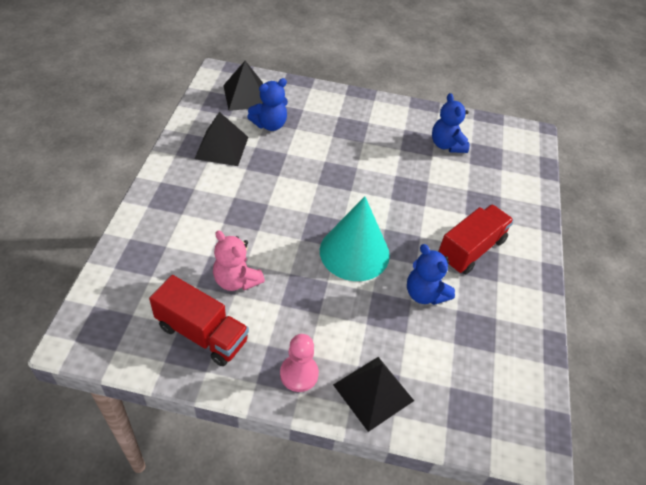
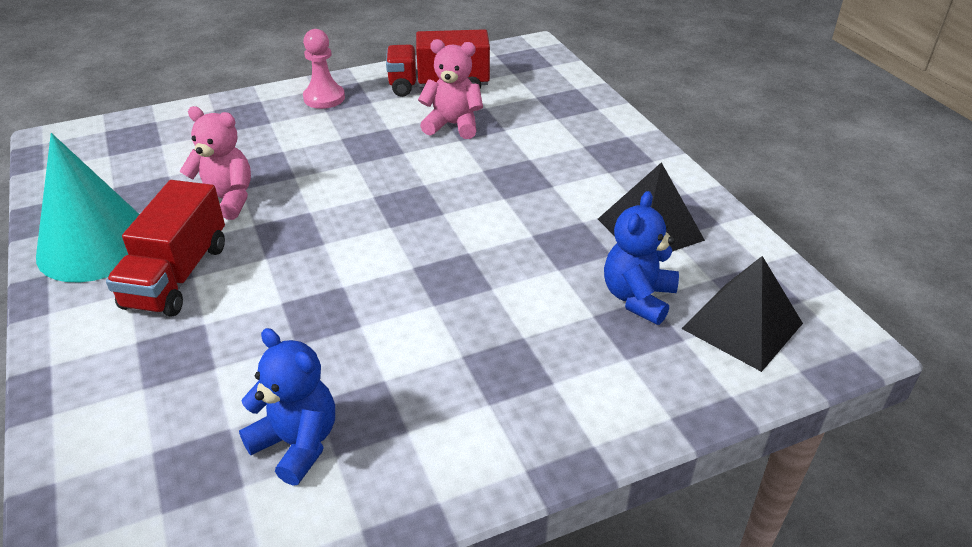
camera: 150 degrees right, 10 degrees down
(354, 252) = (345, 200): turquoise cone -> turquoise cone (96, 245)
(373, 392) = (242, 113): black pyramid -> none
(425, 294) = (225, 200): blue teddy bear -> pink teddy bear

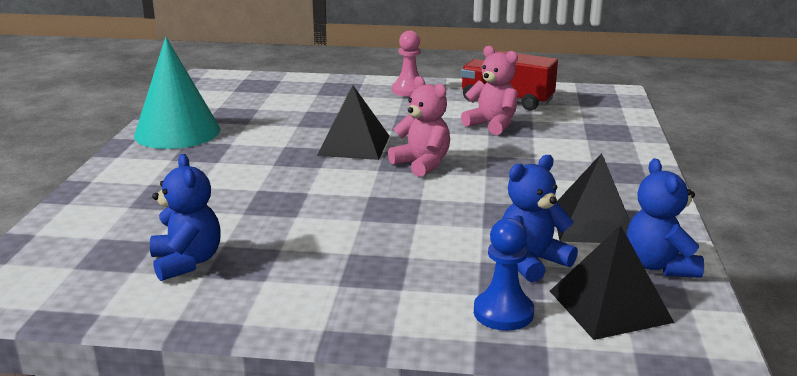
camera: 30 degrees right, 15 degrees down
(177, 276) = (208, 159): red truck -> none
(225, 200) = (280, 129): pink teddy bear -> pink teddy bear (422, 164)
(334, 199) = (354, 145): none -> black pyramid
(666, 373) = (503, 313): none -> blue pawn
(741, 260) = (659, 266): none -> blue teddy bear

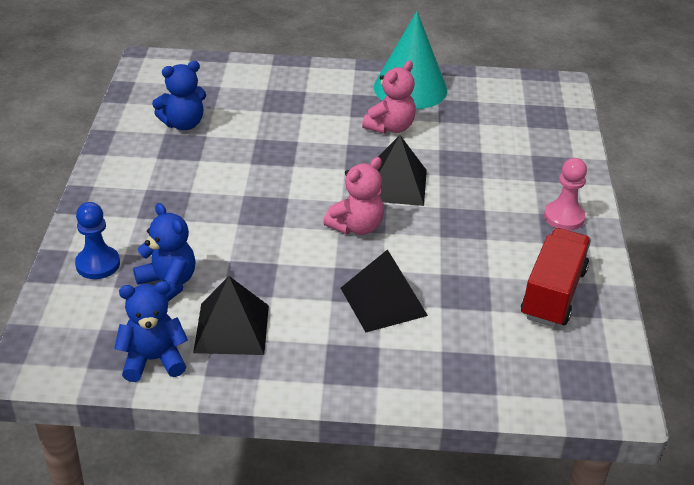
camera: 85 degrees right, 15 degrees up
(492, 125) = (469, 277): pink teddy bear -> pink teddy bear (390, 127)
(610, 306) = (97, 320): black pyramid -> black pyramid (383, 301)

